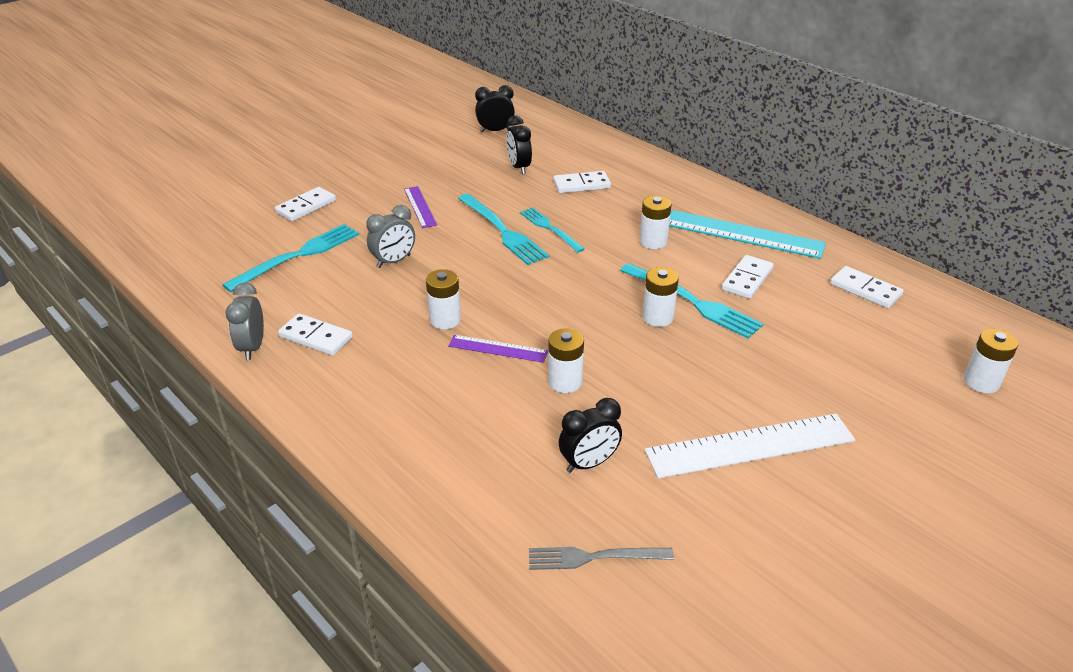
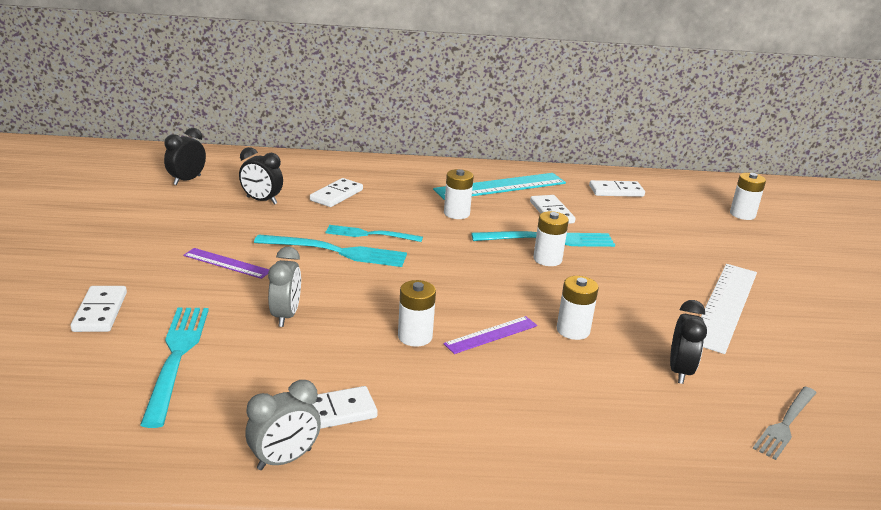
camera: 50 degrees left, 10 degrees down
(252, 347) = (284, 459): grey clock -> grey clock turned 75 degrees counterclockwise

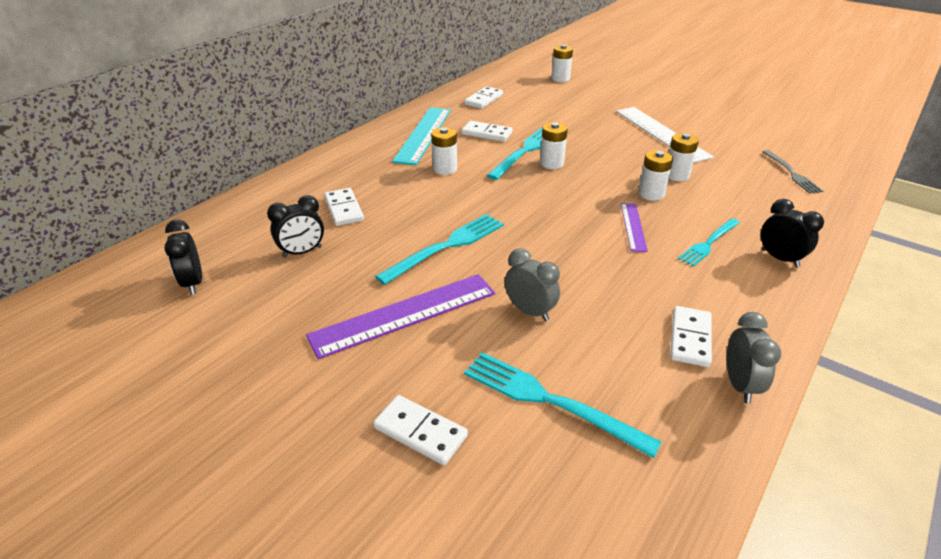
camera: 50 degrees left, 10 degrees up
(227, 263) = (404, 314): purple ruler -> purple ruler, size x1.87
(370, 234) = (435, 219): turquoise fork -> turquoise fork (708, 243)
(415, 337) = (611, 259): white battery -> white battery (676, 175)
(680, 371) = (722, 179): black clock -> black clock (779, 258)

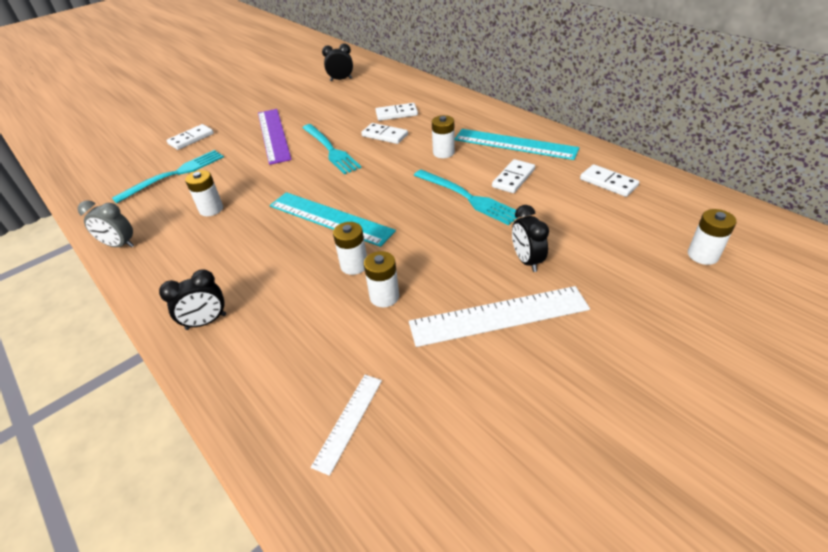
camera: 105 degrees right, 5 degrees up
(302, 252) = (352, 104): black clock -> black clock (526, 261)
(530, 311) = (244, 176): grey clock -> none
(551, 163) = (438, 211): white battery -> white battery (211, 209)
(591, 219) = (330, 218): none -> turquoise ruler
(633, 226) = (307, 240): purple ruler -> none
(690, 338) = (170, 235): white domino -> white domino (385, 135)
(708, 243) = (257, 280): turquoise fork -> none
(791, 173) = (348, 421): grey fork -> white ruler

